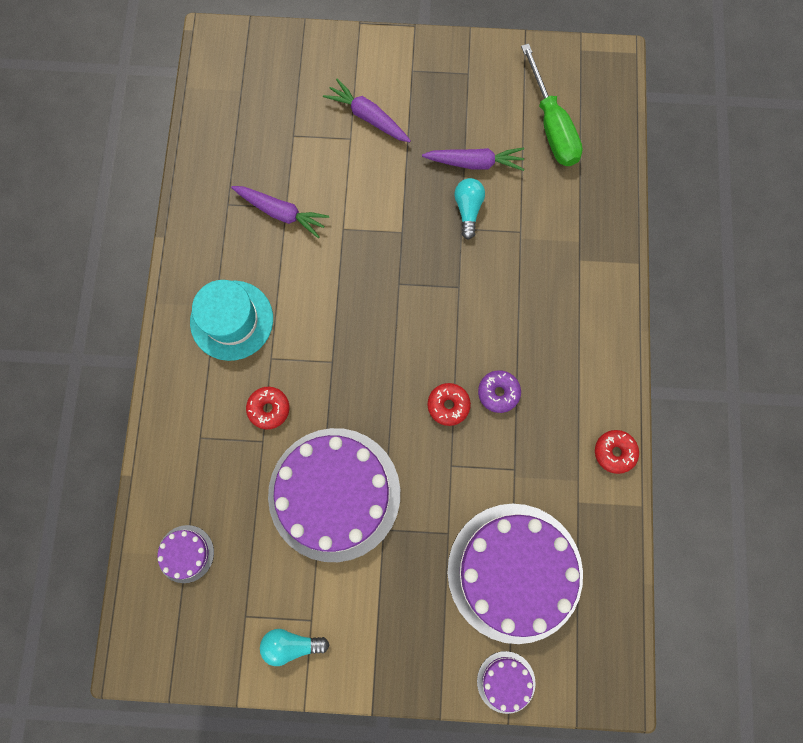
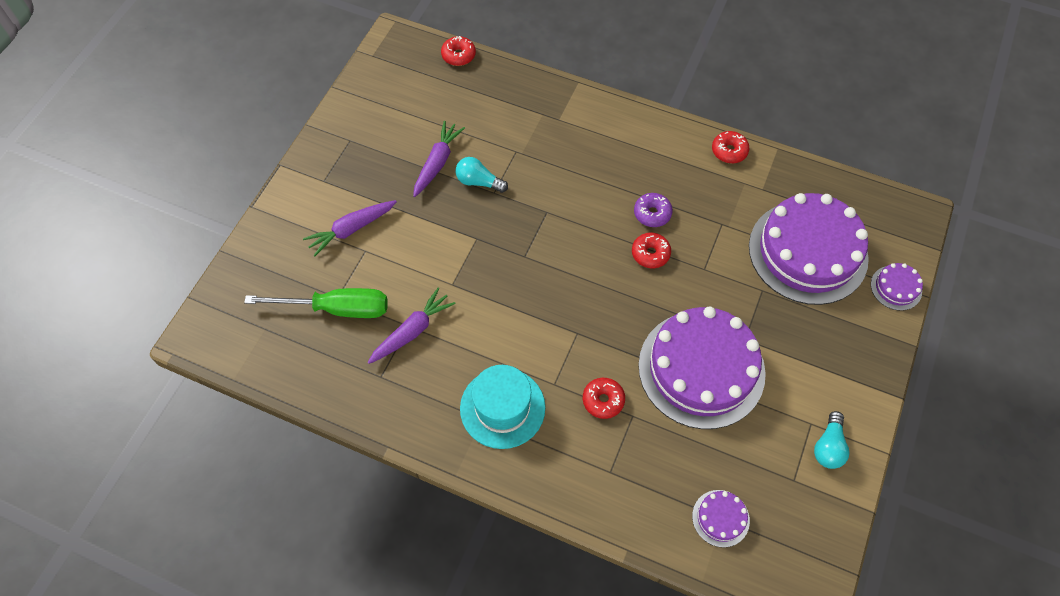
camera: 70 degrees left, 15 degrees down
(551, 125) = (430, 98): green screwdriver -> green screwdriver (337, 308)
(619, 131) = (458, 55): none -> red donut

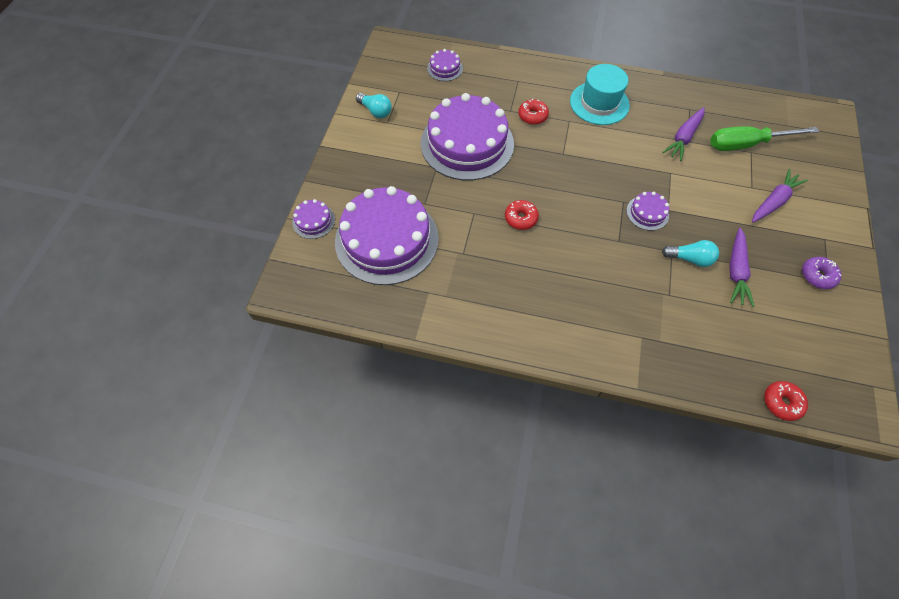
camera: 170 degrees right, 0 degrees up
(502, 238) = (647, 213): none -> purple cake
(652, 213) = (526, 253): purple donut -> purple donut (817, 276)
(729, 151) = (463, 328): red donut -> none
(828, 446) = (375, 111): turquoise light bulb -> turquoise light bulb turned 120 degrees clockwise

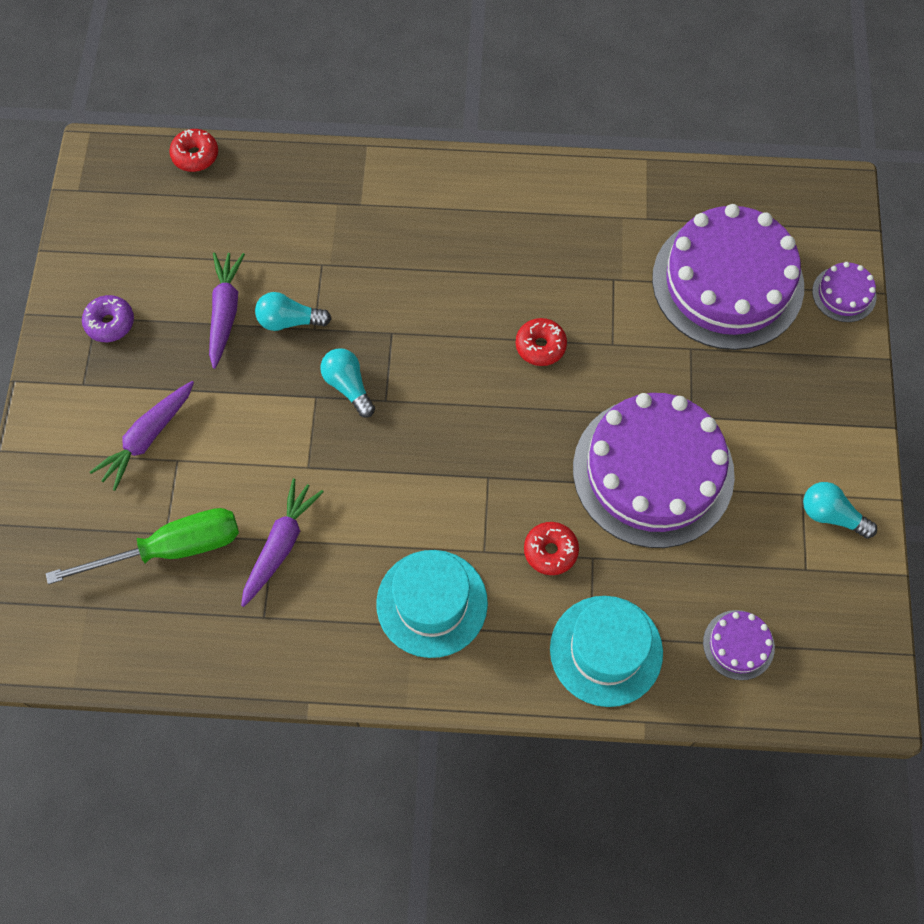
camera: 170 degrees right, 5 degrees up
(511, 74) = (606, 650): none -> turquoise hat
(647, 213) = (348, 386): purple cake -> turquoise light bulb

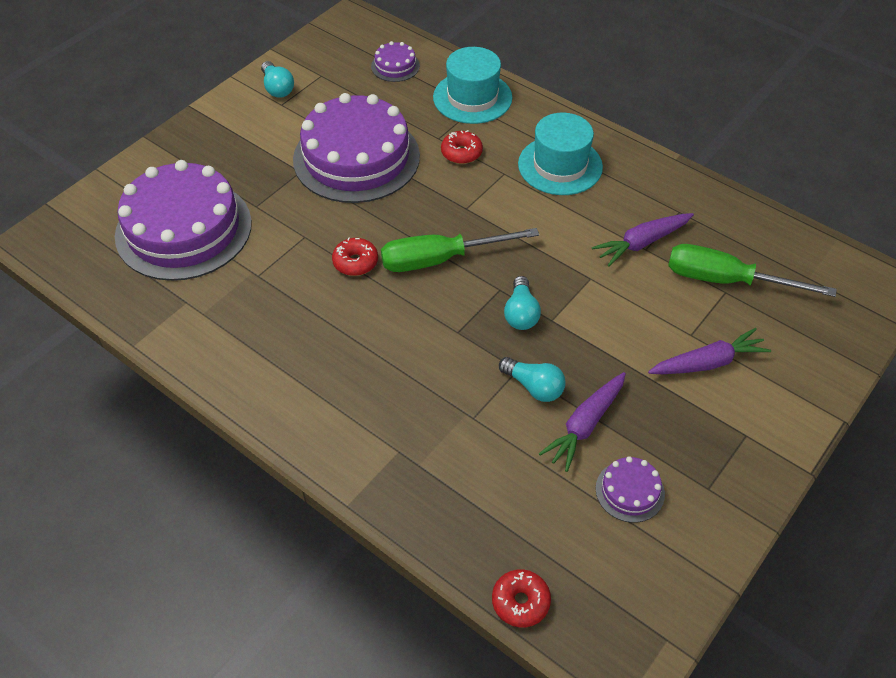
camera: 145 degrees left, 15 degrees down
(110, 323) = (696, 475): purple donut -> none
(465, 398) = (440, 259): none -> green screwdriver
(844, 294) = (120, 181): purple cake -> purple cake (630, 491)

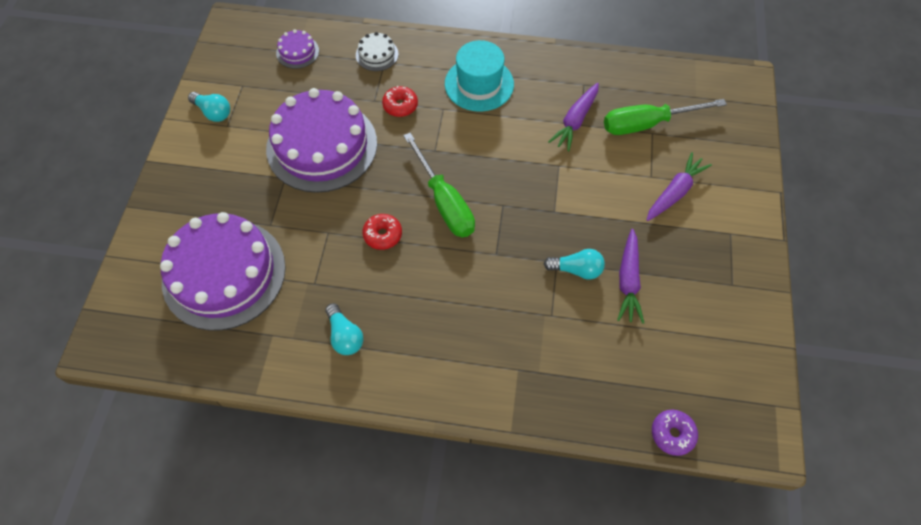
camera: 30 degrees left, 10 degrees up
(440, 259) = (444, 202): green screwdriver -> green screwdriver turned 75 degrees counterclockwise
(472, 97) = (377, 54): turquoise hat -> white cake
(520, 602) = (672, 434): red donut -> purple donut
(521, 313) = (530, 217): turquoise light bulb -> turquoise light bulb (345, 336)
(630, 491) = (687, 314): purple cake -> none

